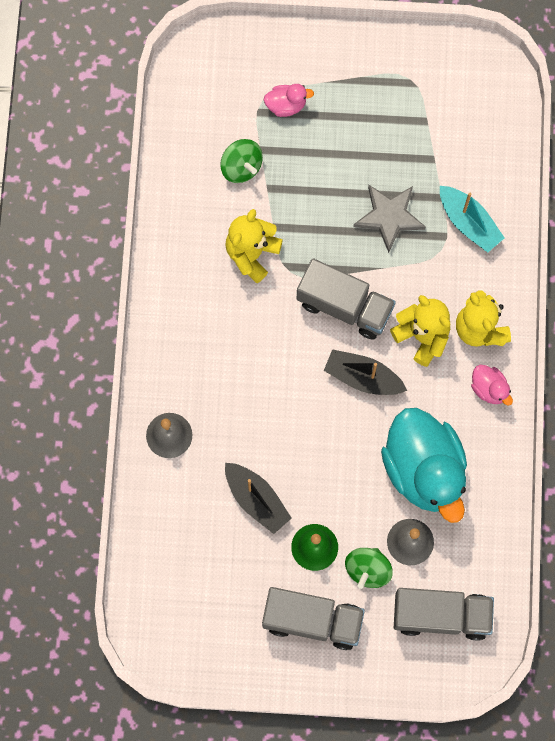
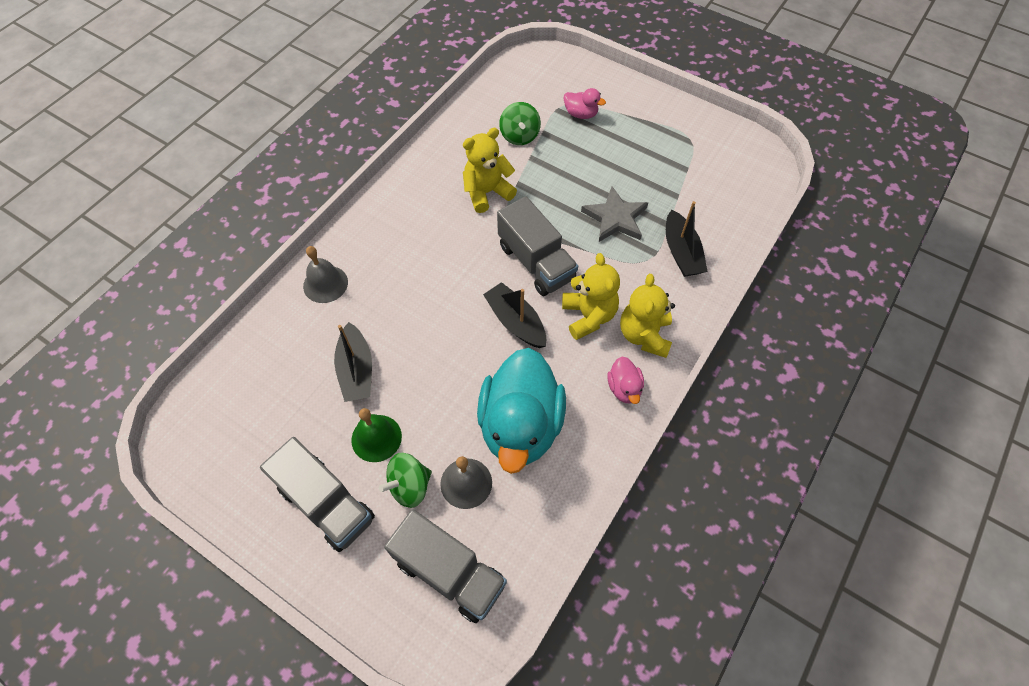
camera: 30 degrees right, 15 degrees down
(468, 223) = (681, 252): turquoise boat -> black boat

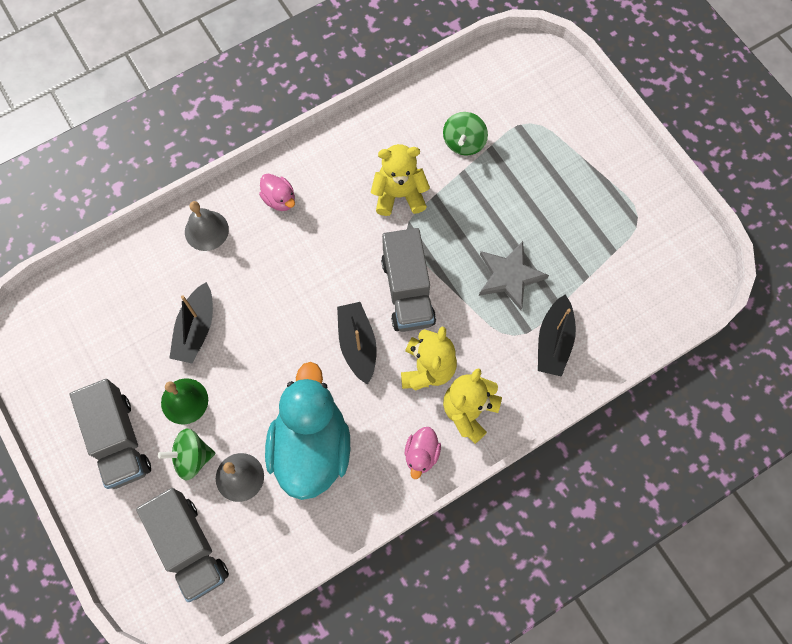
camera: 25 degrees right, 10 degrees up
(520, 426) = (311, 447): turquoise duck -> turquoise duck turned 150 degrees clockwise
(581, 114) = (540, 142): pink duck -> pink duck (279, 199)

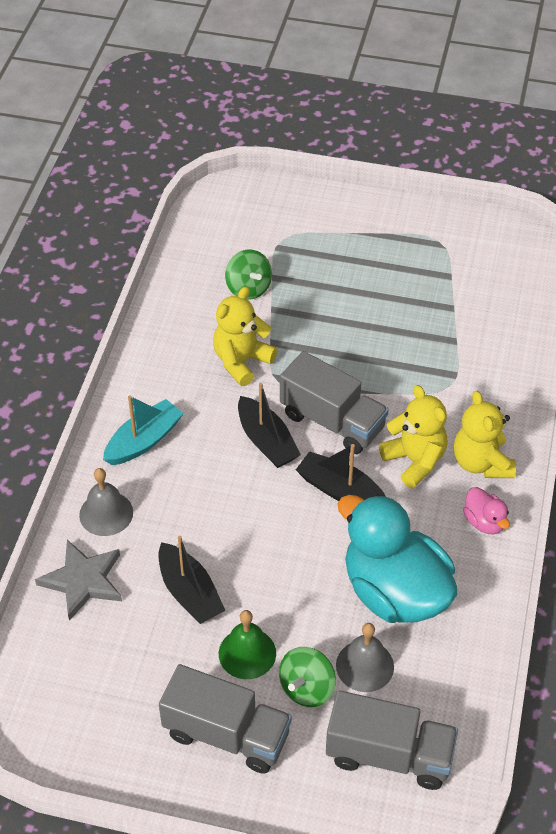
camera: 45 degrees left, 20 degrees down
(279, 199) = (144, 441): pink duck -> turquoise boat
(509, 276) = (396, 350): grey star -> grey star (83, 581)
(554, 341) = (482, 366): black boat -> black boat (266, 441)

